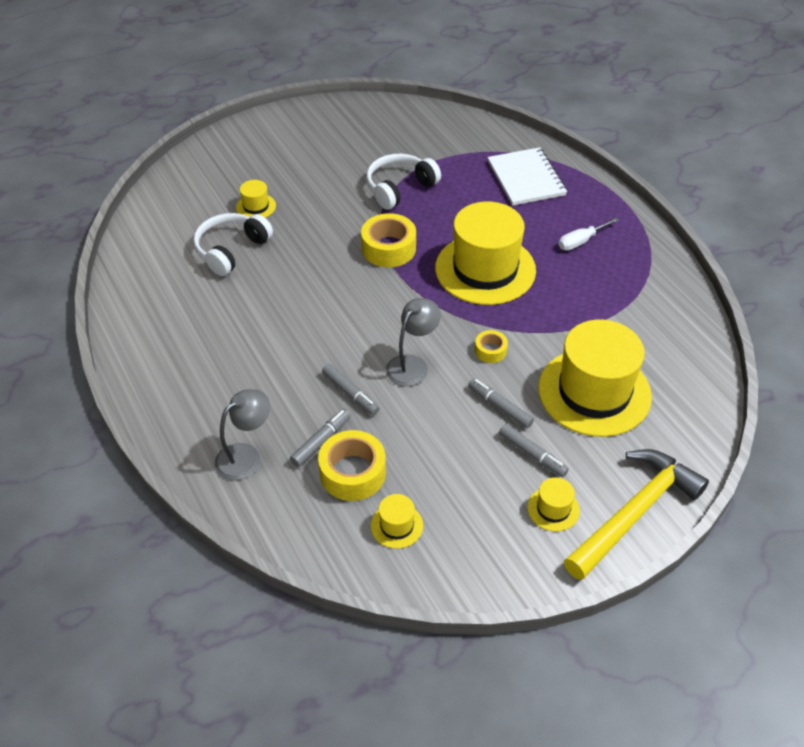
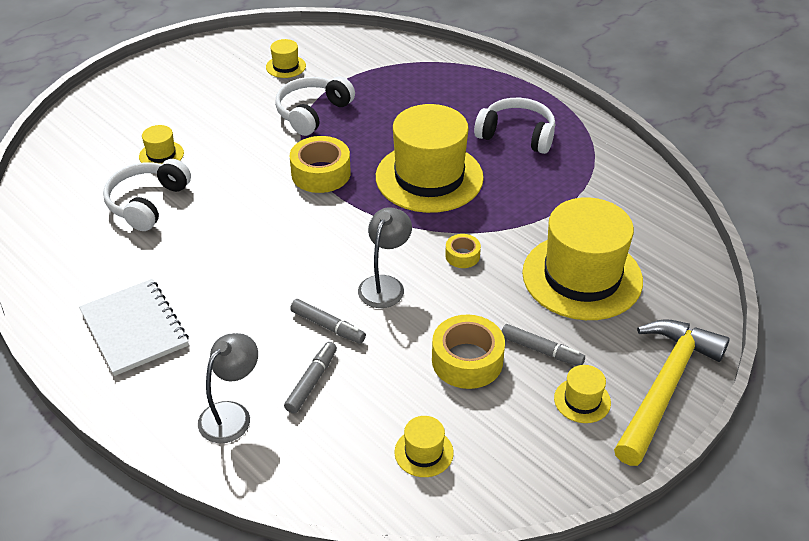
camera: 15 degrees left, 5 degrees down
(353, 473) = (357, 407): yellow tape -> yellow tape (467, 360)
(389, 138) = (286, 66): none -> yellow hat
(500, 407) = (491, 309): grey marker -> none
(526, 178) = (441, 84): white notebook -> white notebook (135, 328)
(581, 241) = (517, 135): white screwdriver -> white headphones

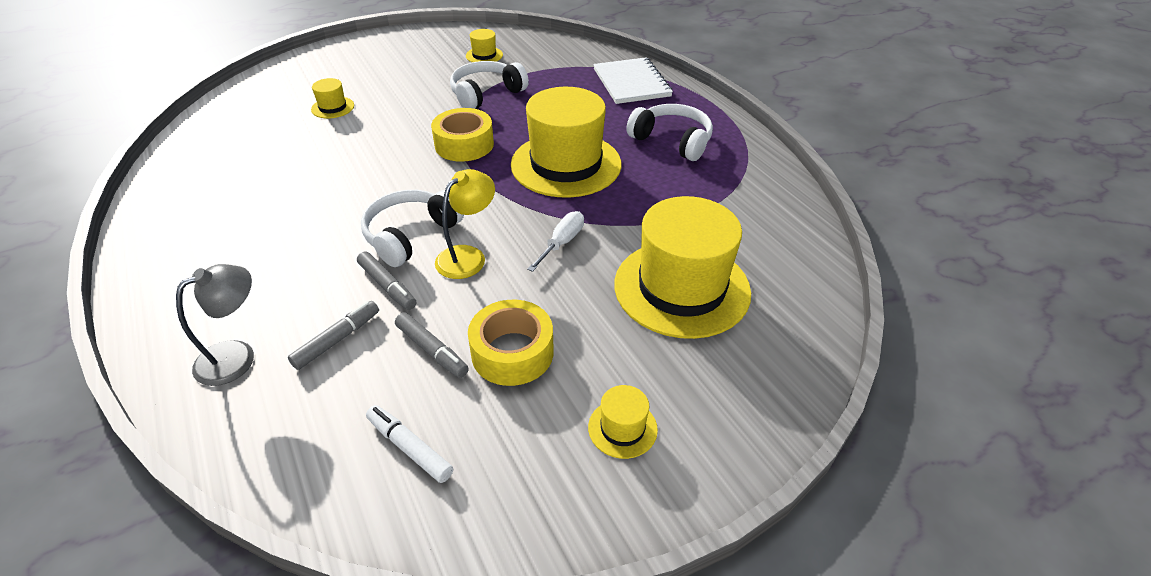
camera: 15 degrees right, 0 degrees up
(135, 328) = (205, 251): white notebook -> white notebook (631, 83)
(147, 203) = (294, 144): white headphones -> white headphones (411, 235)
(385, 284) = (468, 256): grey lamp -> yellow lamp
(424, 452) = (410, 448): yellow hat -> white marker
(462, 256) = (562, 243): yellow tape -> white screwdriver
(541, 350) = (600, 359): grey marker -> grey marker (432, 350)
(665, 387) = (731, 435): yellow hammer -> none

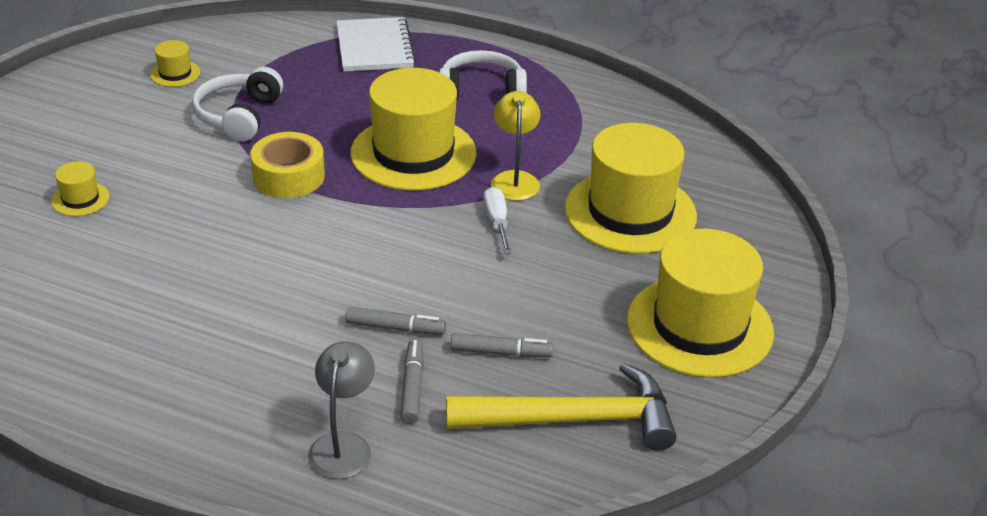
camera: 40 degrees left, 5 degrees down
(410, 448) = (574, 420): white marker -> yellow hammer
(411, 235) = (356, 279): white headphones -> none
(468, 256) = (432, 270): yellow lamp -> yellow lamp (514, 179)
(512, 352) = (564, 321): yellow tape -> none
(622, 428) = (699, 326): yellow hat -> yellow hat, size x2.37
(631, 83) = (374, 47): white notebook -> white notebook turned 45 degrees clockwise

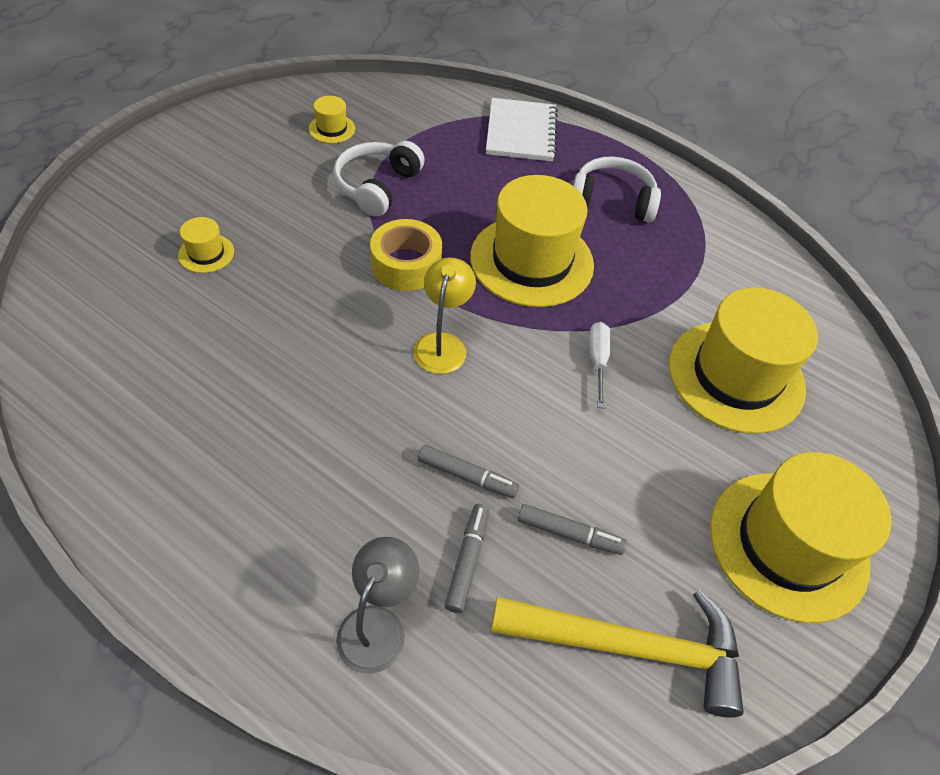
camera: 10 degrees right, 15 degrees up
(514, 179) = (625, 311): yellow lamp -> yellow lamp (442, 344)

